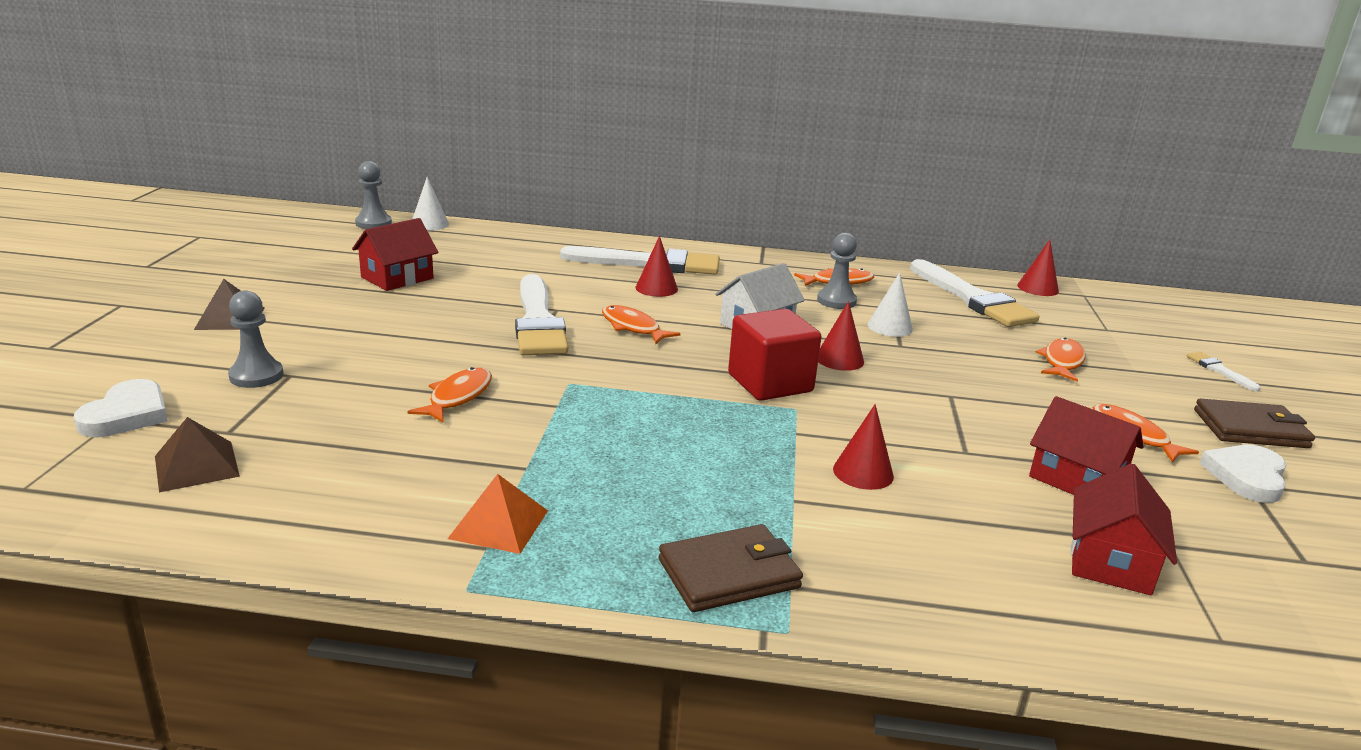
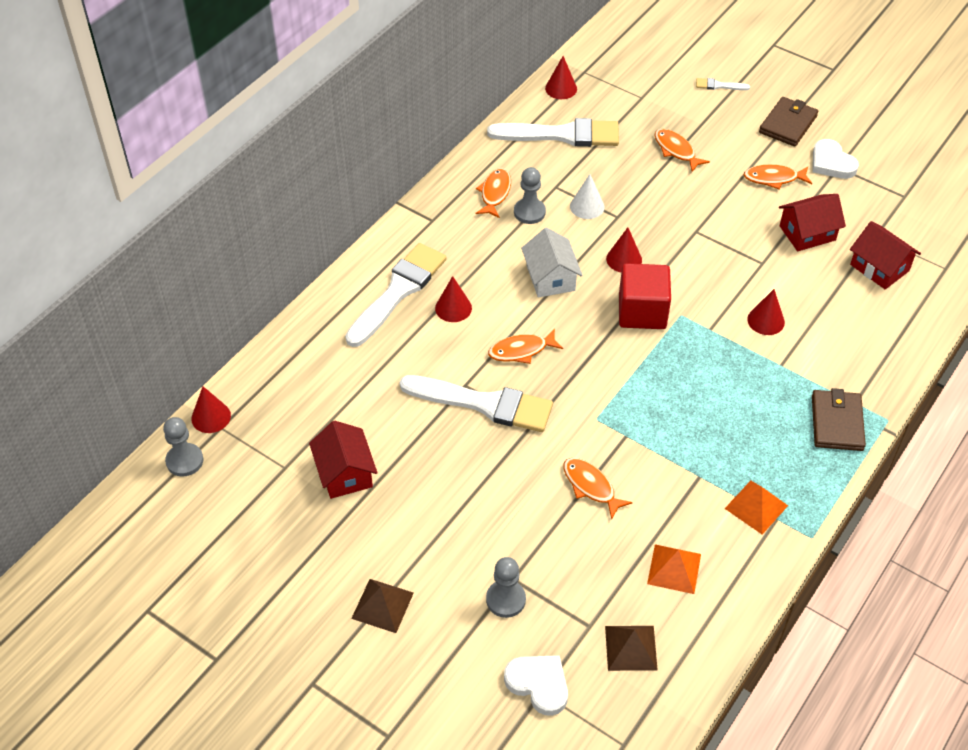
camera: 60 degrees left, 25 degrees up
(347, 475) = (674, 569): none -> orange pyramid
(429, 224) = (211, 417): white cone -> red cone

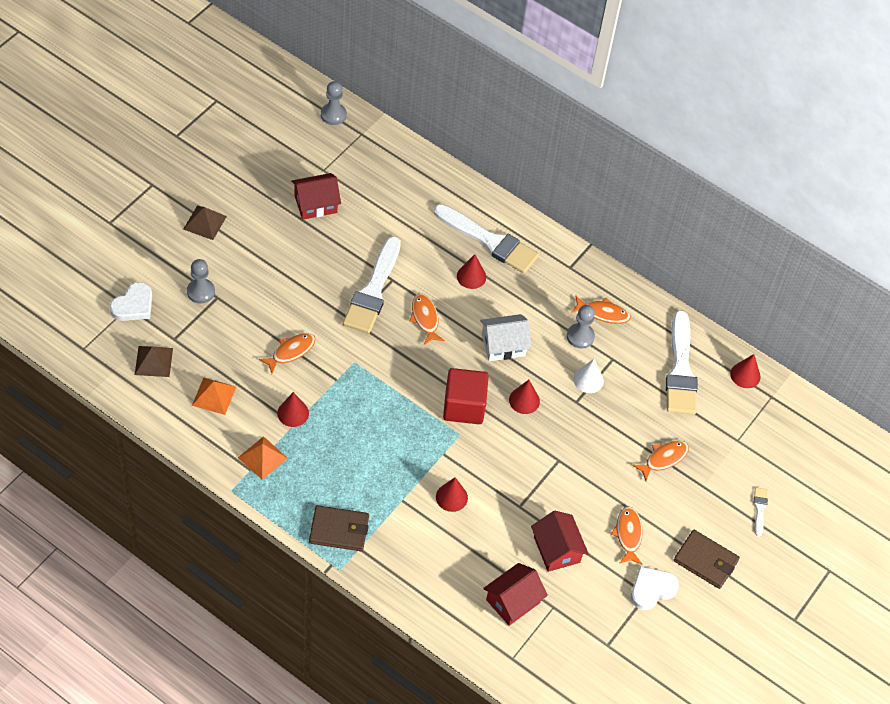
camera: 85 degrees right, 5 degrees up
(211, 417) = (371, 128): red cone -> red cone (293, 413)

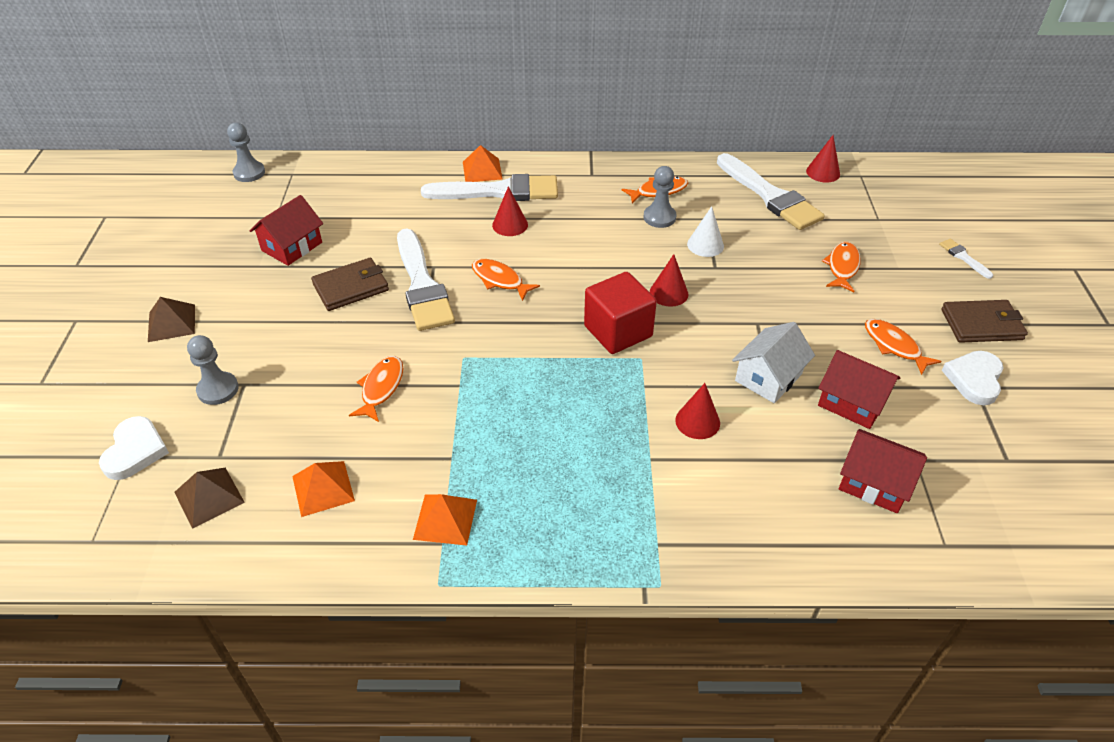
camera: 30 degrees left, 10 degrees down
(293, 413) = (439, 447): red cone -> none
(339, 530) = (614, 540): brown wallet -> brown wallet (351, 287)
(495, 213) = (482, 170): none -> orange pyramid
(503, 345) = (598, 260): white house -> white house (768, 377)
(513, 601) = (874, 483): red house -> red house turned 75 degrees counterclockwise

